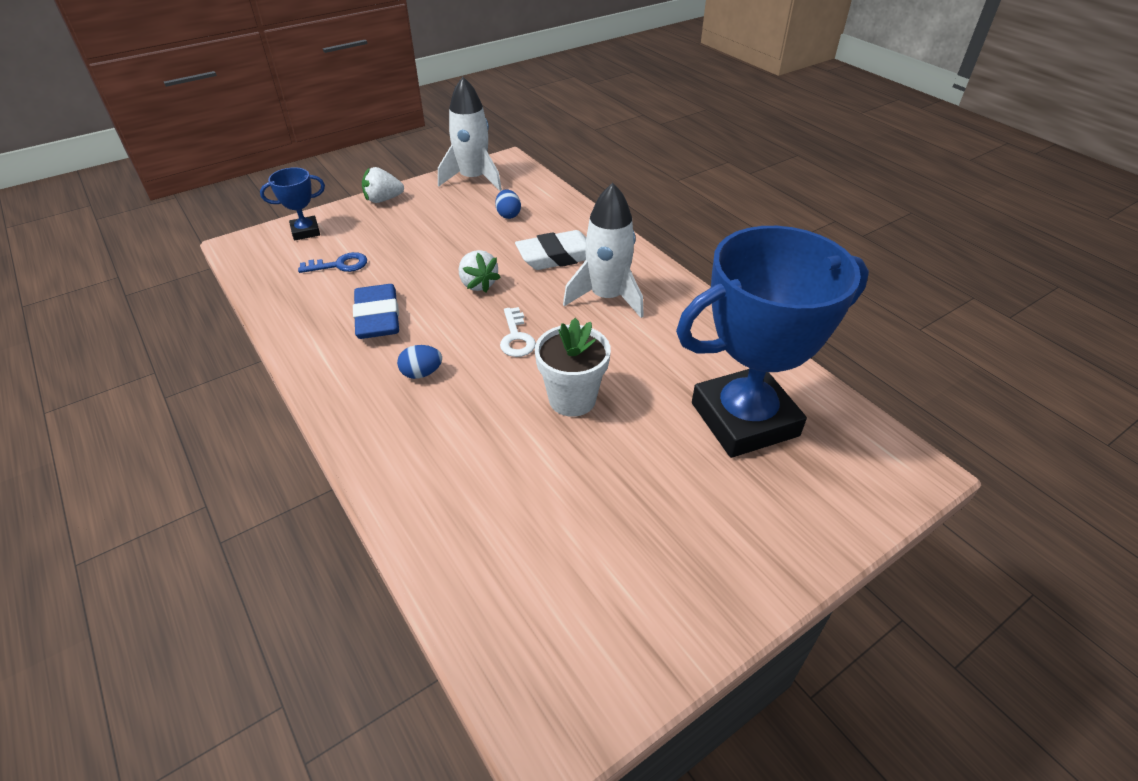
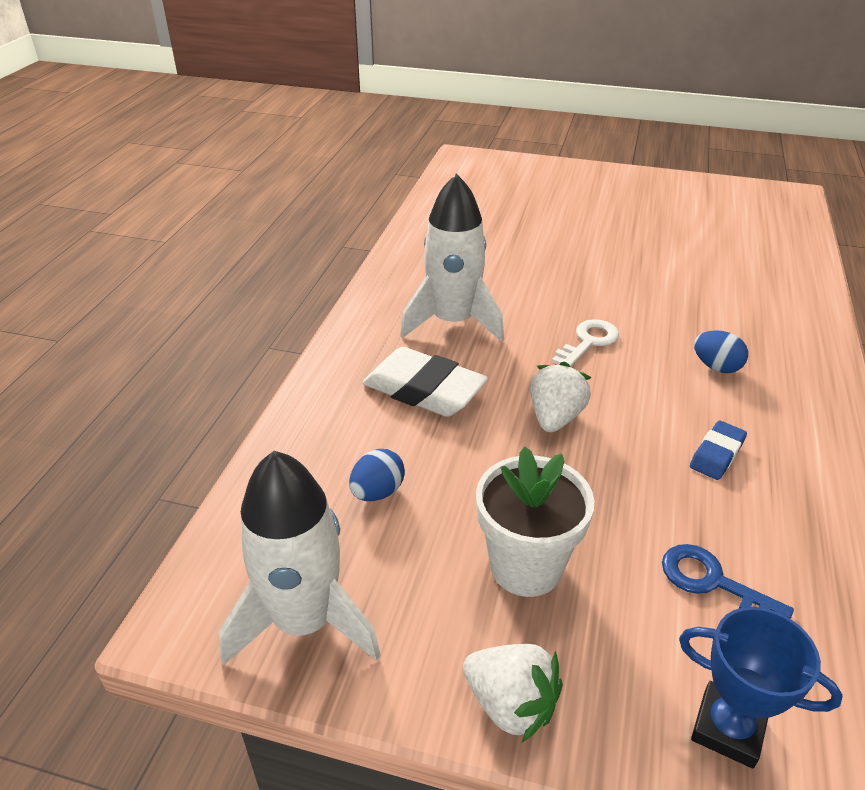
camera: 130 degrees left, 5 degrees down
(378, 317) = (716, 454): blue eraser -> blue eraser, size x0.54
(572, 399) = (605, 279): white flower pot -> white flower pot (526, 566)
(744, 419) = (508, 211): blue trophy -> none

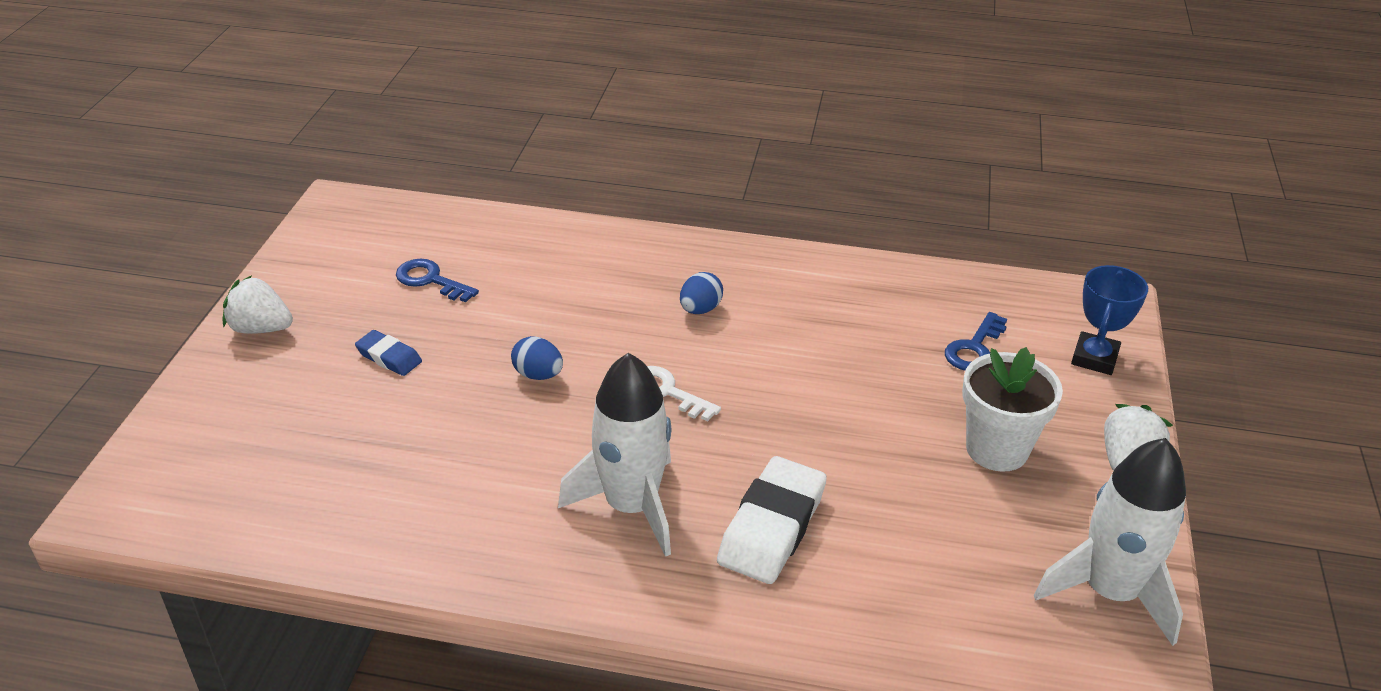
camera: 95 degrees left, 0 degrees up
(377, 492) = (941, 555): blue egg -> blue egg (538, 375)
(555, 417) = (799, 423): white strawberry -> white strawberry (261, 328)
(706, 235) = (431, 280): none -> blue key
(716, 454) = (829, 326): blue eraser -> blue eraser (389, 357)

